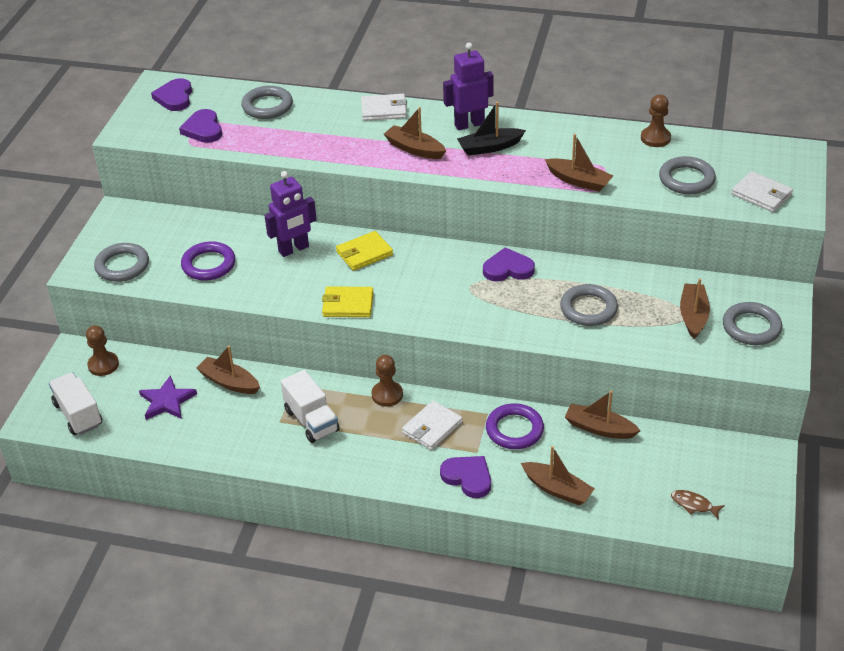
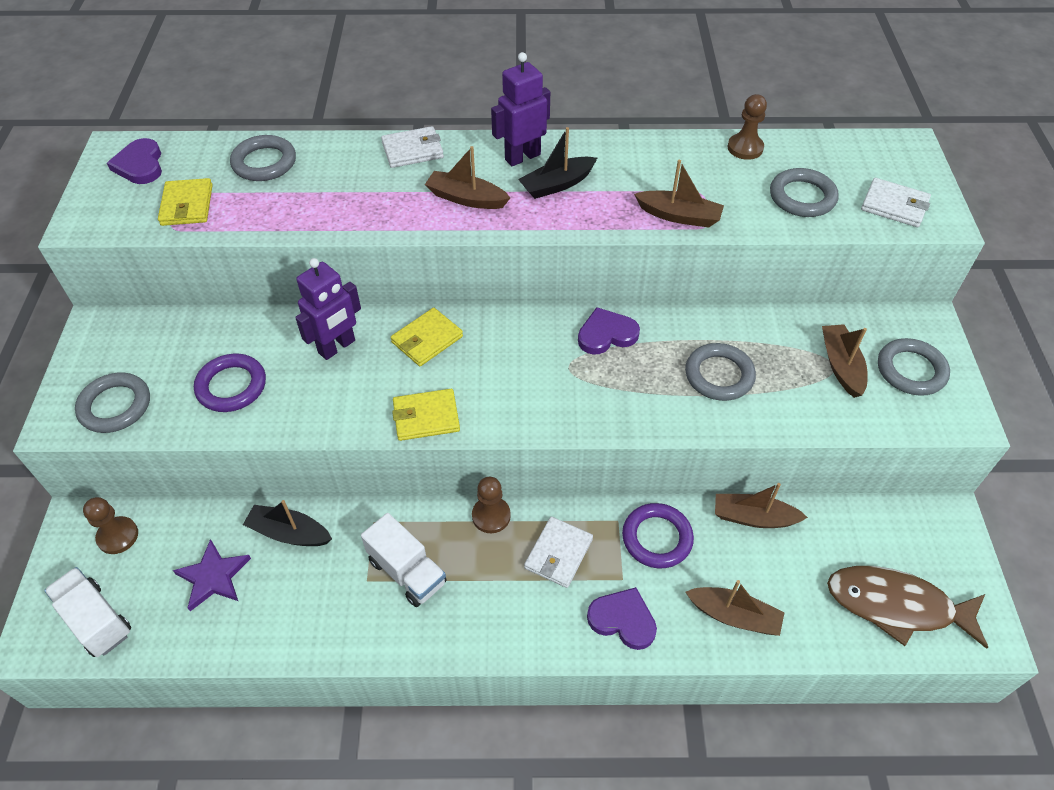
camera: 15 degrees left, 10 degrees up
(203, 129) = (187, 205): purple heart -> yellow wallet
(229, 382) = (289, 533): brown boat -> black boat
(694, 504) = (896, 606): brown fish -> brown fish, size x2.42

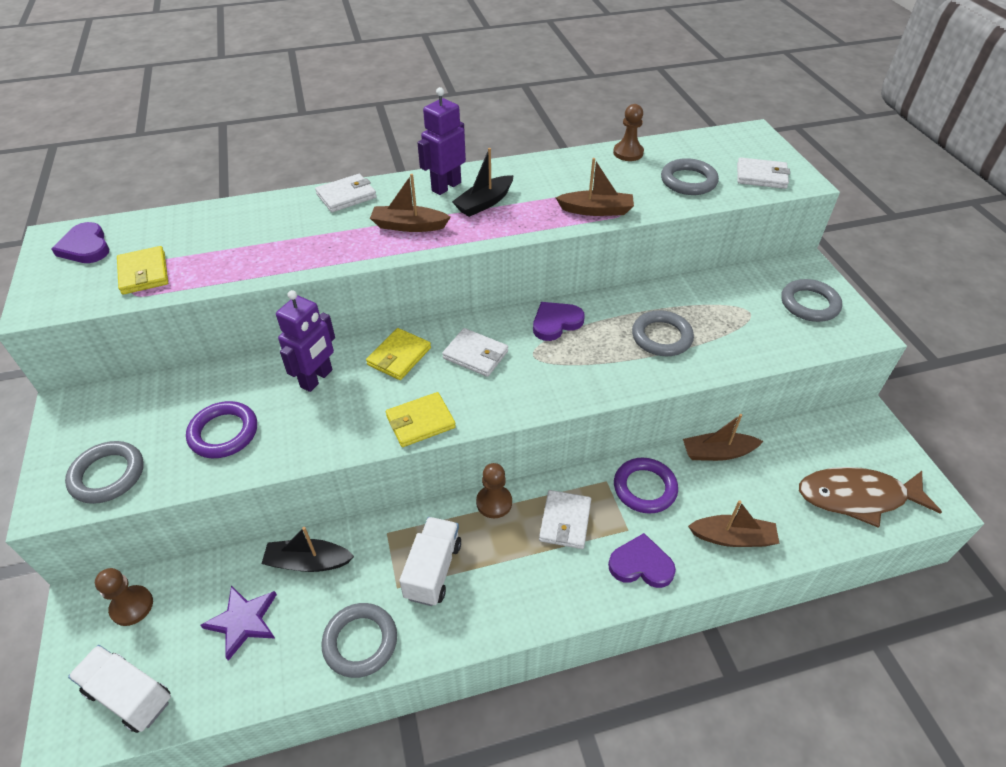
camera: 15 degrees left, 5 degrees down
(264, 163) = (210, 226): grey ring -> grey ring (360, 642)
(407, 571) = (433, 570): white truck -> white truck turned 105 degrees counterclockwise
(507, 354) = (475, 355): none -> white wallet
(841, 366) = (755, 311): brown boat -> none

